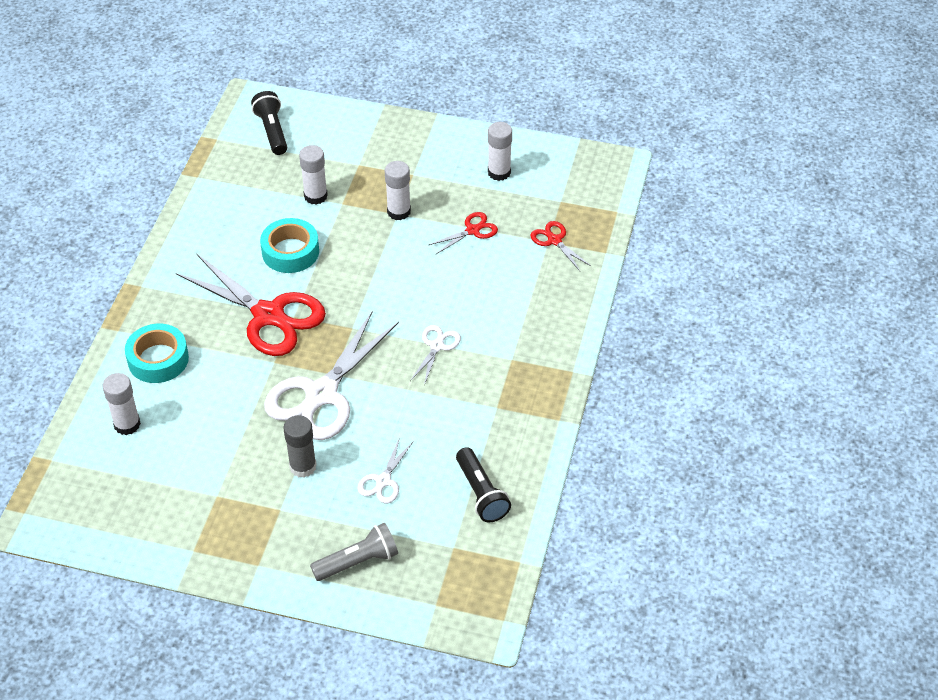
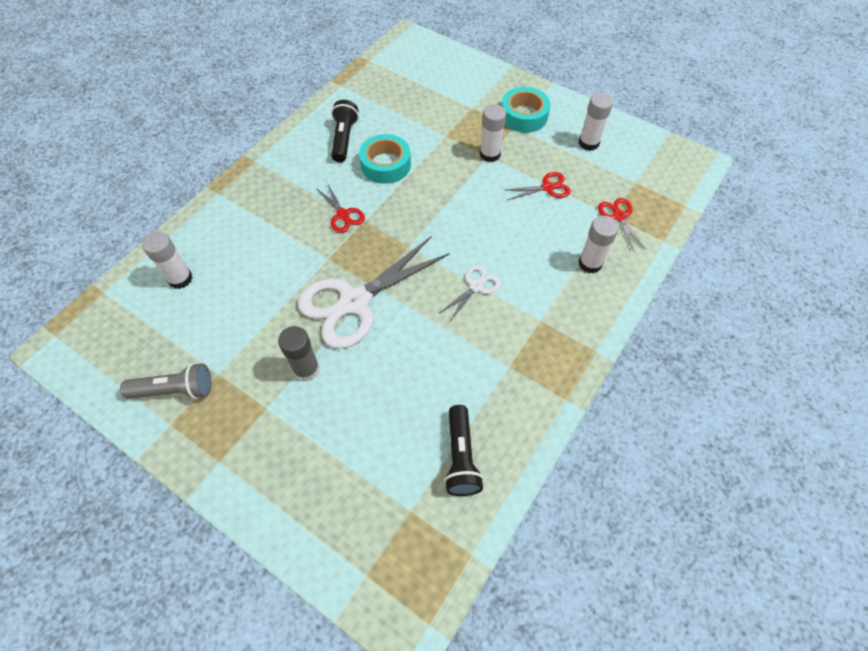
camera: 20 degrees right, 10 degrees up
(158, 359) = (235, 227): turquoise tape -> turquoise tape (524, 116)
(269, 315) = (343, 215): red scissors -> red scissors, size x0.46
(272, 131) = (415, 64): black flashlight -> black flashlight (344, 139)
(315, 196) = (426, 124): white glue stick -> white glue stick (590, 263)
(358, 561) = (311, 493): grey flashlight -> grey flashlight (175, 390)
(383, 481) = (372, 410): white scissors -> none

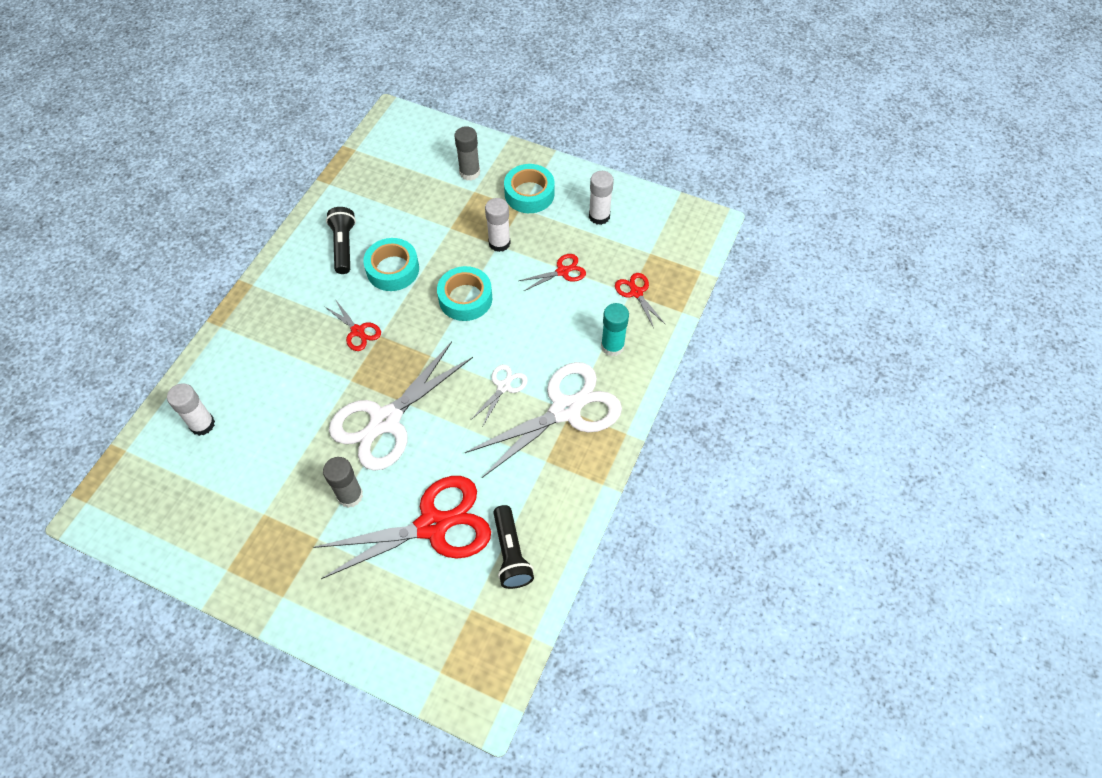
camera: 10 degrees left, 0 degrees up
(175, 390) = (224, 536): grey flashlight -> none
(384, 413) = (433, 525): none -> red scissors
(450, 199) = (465, 298): none -> turquoise tape
(470, 91) = (469, 172): none -> grey glue stick
(536, 318) = (565, 409): none -> white scissors
(590, 263) = (612, 346): white glue stick -> turquoise glue stick

